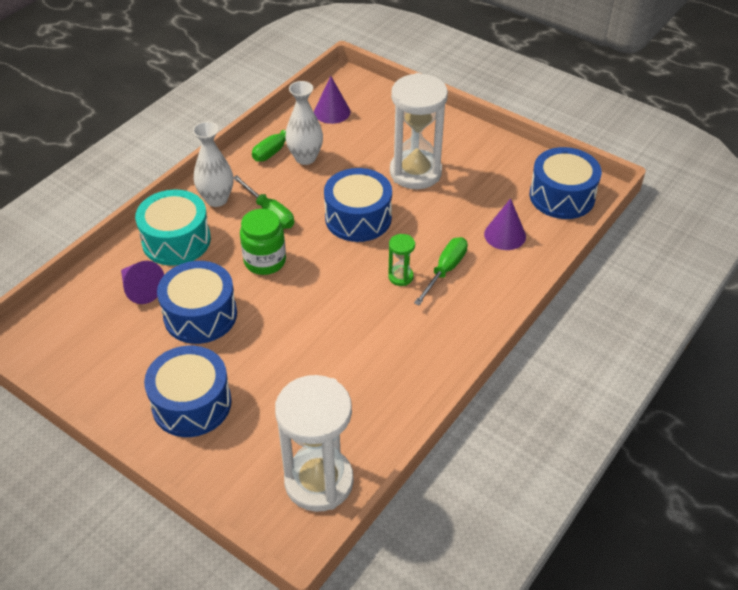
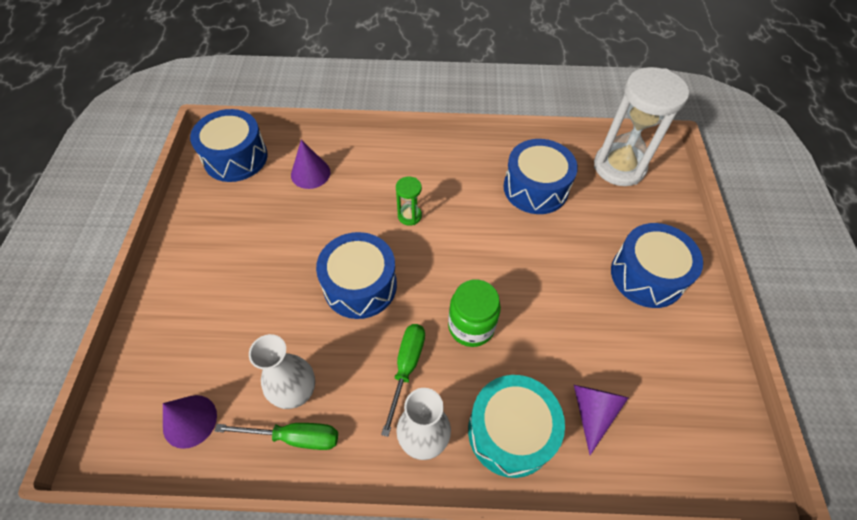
camera: 125 degrees left, 10 degrees up
(200, 315) = (571, 334): blue drum -> blue drum (535, 188)
(415, 172) = (262, 274): white hourglass -> none
(445, 270) = (380, 191): green screwdriver -> none

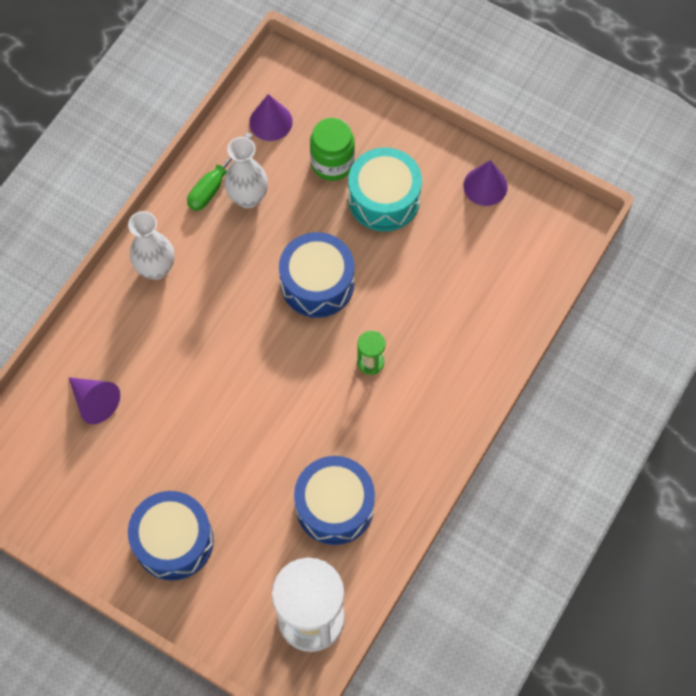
camera: 120 degrees right, 10 degrees up
(235, 157) = (541, 233): blue drum -> none
(310, 173) = (479, 295): purple cone -> purple cone (485, 186)
(406, 368) = (218, 284): green screwdriver -> none
(471, 326) = (222, 353): green jar -> green jar (332, 163)
(510, 432) = (121, 332): turquoise drum -> turquoise drum (384, 199)

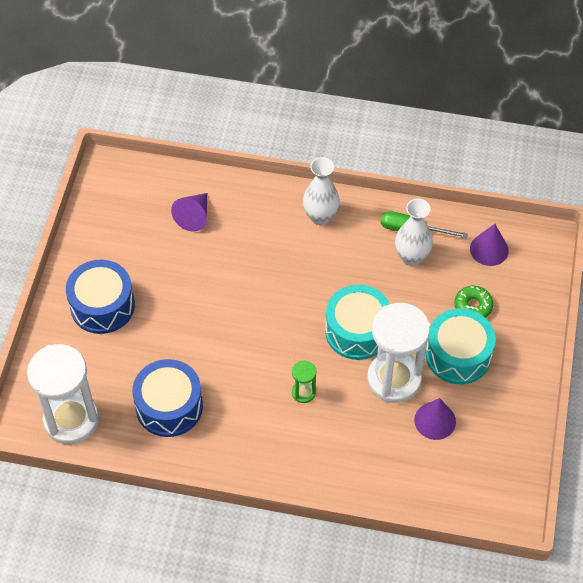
camera: 70 degrees right, 10 degrees down
(317, 283) = (357, 331): blue drum -> turquoise drum
(332, 163) = (473, 306): green jar -> green donut
(388, 269) = (394, 379): none -> white hourglass
(485, 186) = (509, 430): purple cone -> purple cone (435, 421)

